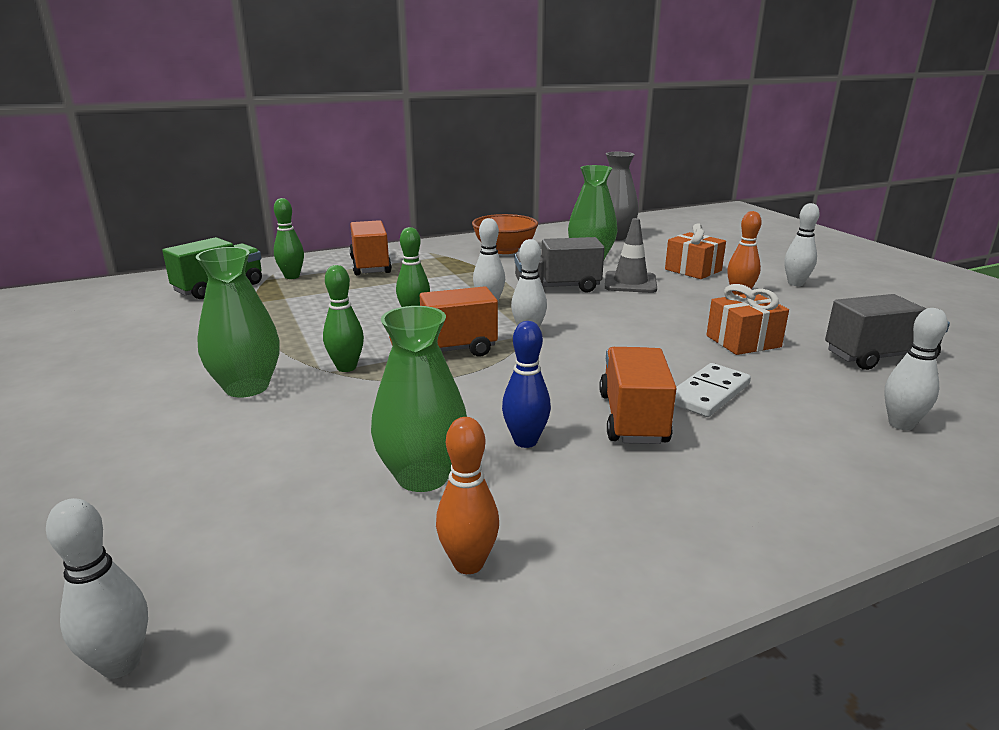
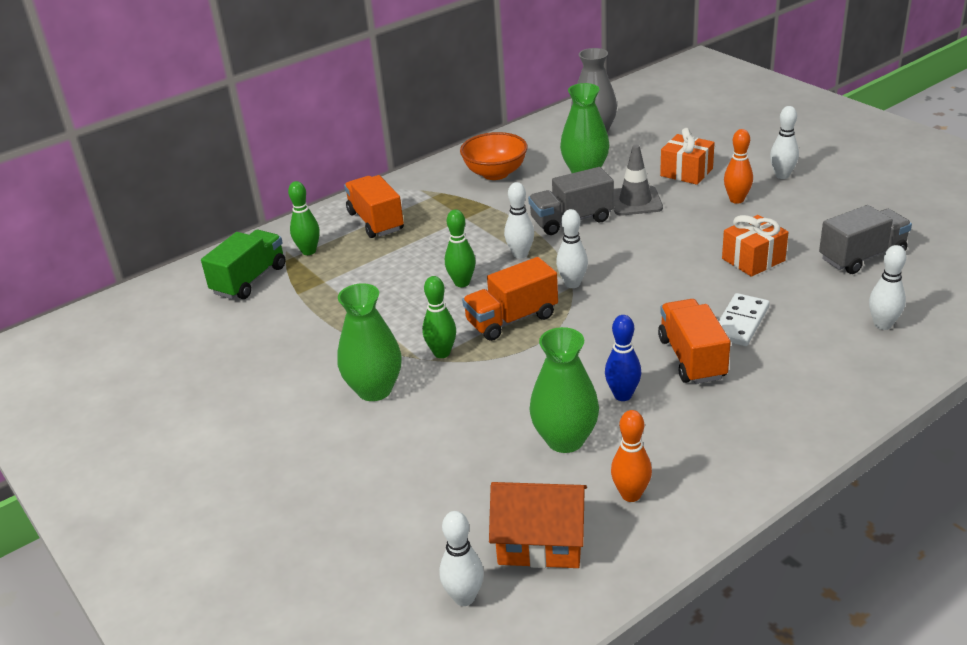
camera: 10 degrees left, 10 degrees up
(296, 603) = (540, 542): none -> orange house

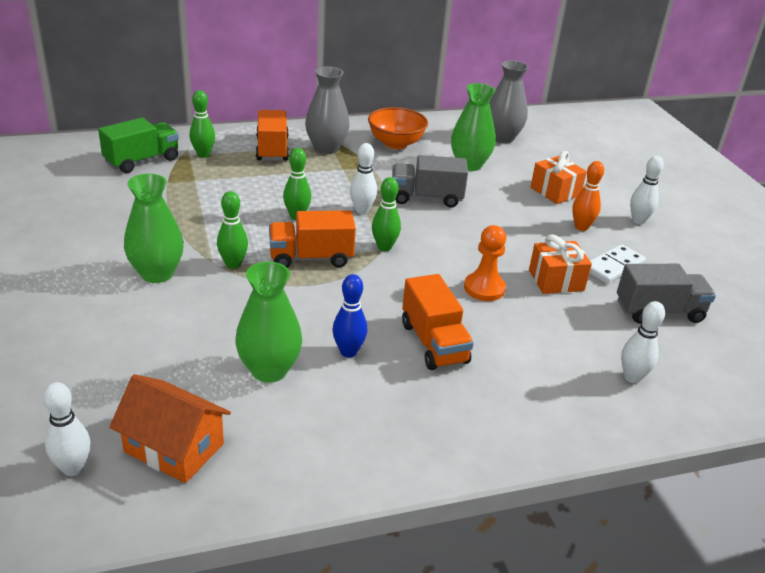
camera: 15 degrees right, 0 degrees up
(430, 202) = (326, 148): none -> grey vase
(572, 284) = (384, 247): white bowling pin -> green bowling pin
(631, 495) = (283, 438): orange bowling pin -> none
(635, 201) = (492, 200): grey traffic cone -> none
(692, 358) = (434, 343): orange truck -> orange truck turned 150 degrees clockwise
(696, 290) = (484, 288): none -> orange pawn
(740, 323) = (501, 329): white domino -> white domino (613, 267)

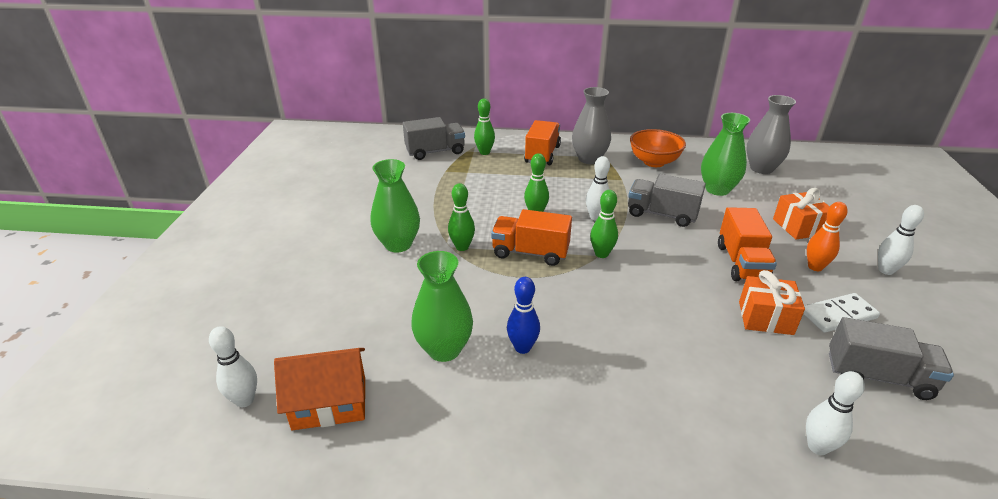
camera: 25 degrees right, 0 degrees up
(142, 161) = (435, 152): green truck -> grey truck
(174, 448) = (329, 403): orange house -> orange house turned 60 degrees counterclockwise
(434, 343) = (608, 357): orange truck -> orange truck (741, 263)
(484, 288) = (683, 311): orange pawn -> none

